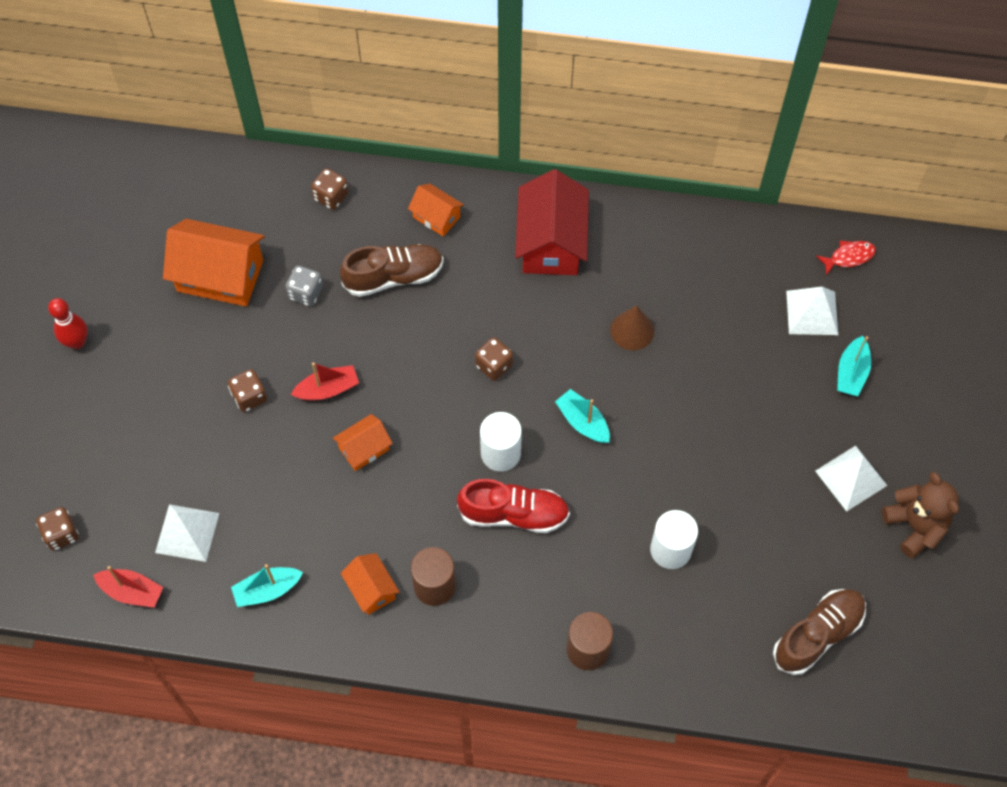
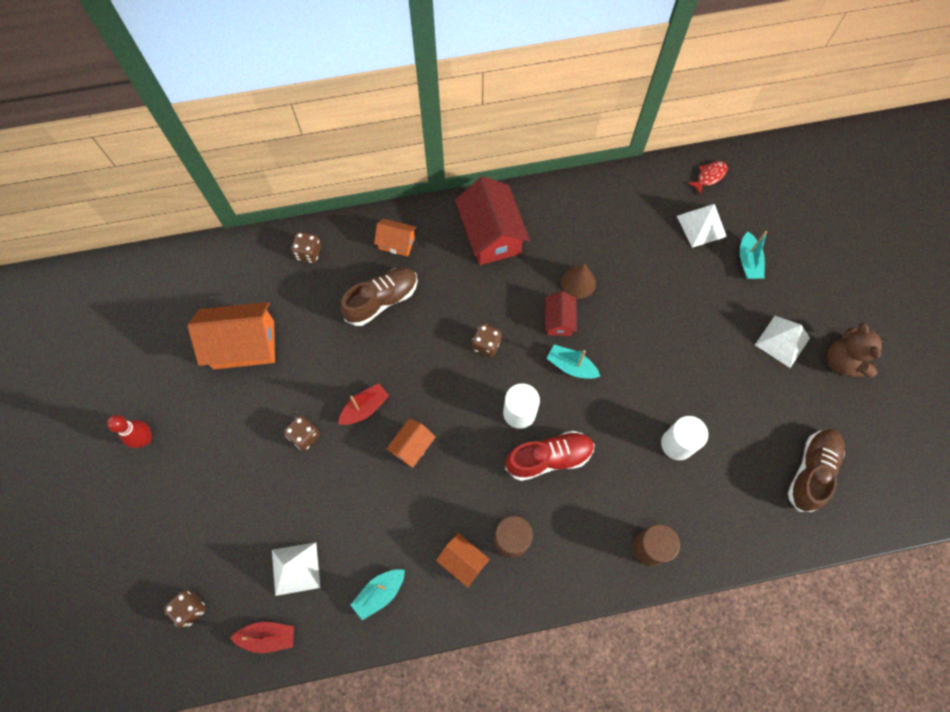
camera: 20 degrees left, 5 degrees up
(306, 293) = (318, 336): grey dice -> none
(590, 366) = (559, 320): none -> red house
(915, 526) = (842, 362): brown teddy bear -> brown teddy bear turned 150 degrees counterclockwise

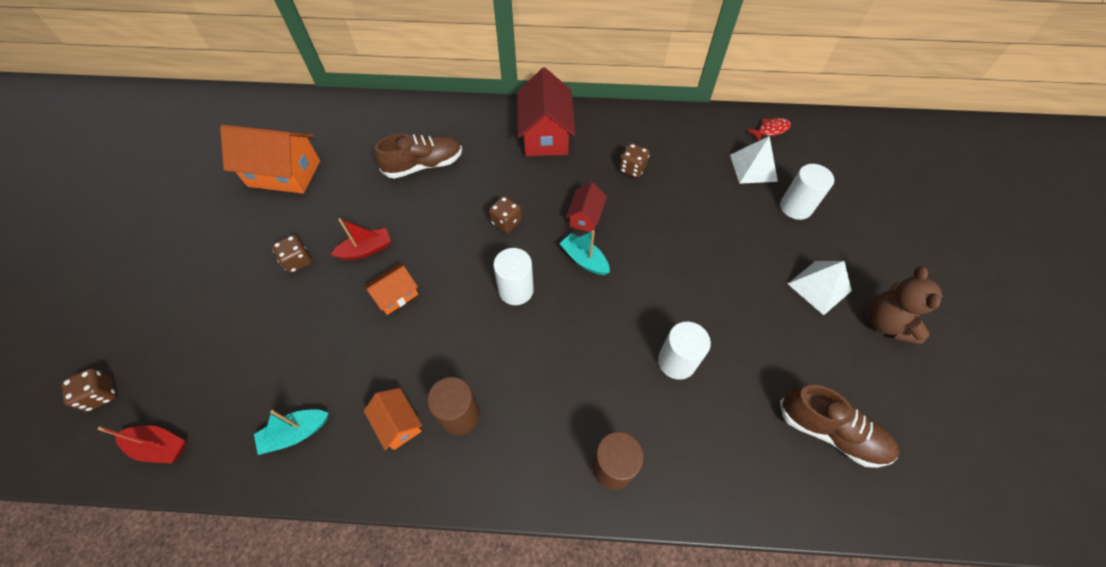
camera: 15 degrees right, 10 degrees down
(145, 439) = (155, 229): red bowling pin -> none
(296, 568) = (225, 383): white pyramid -> none
(309, 253) = (377, 117): brown dice -> brown dice (632, 169)
(397, 243) = (457, 124): orange house -> none
(549, 458) = (531, 341): red shoe -> none
(578, 282) = (615, 189): brown cone -> none
(748, 262) = (795, 207): turquoise boat -> white cylinder
(811, 471) = (830, 431): brown shoe -> brown shoe turned 75 degrees clockwise

